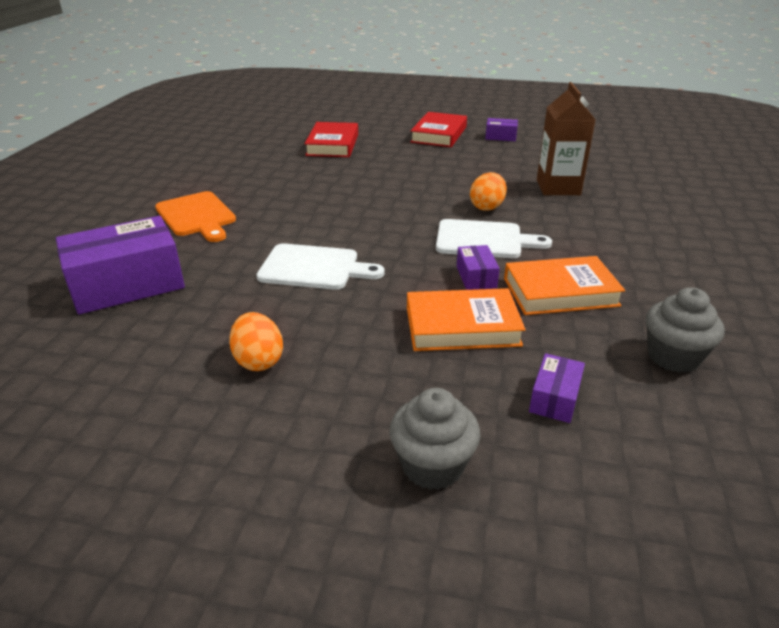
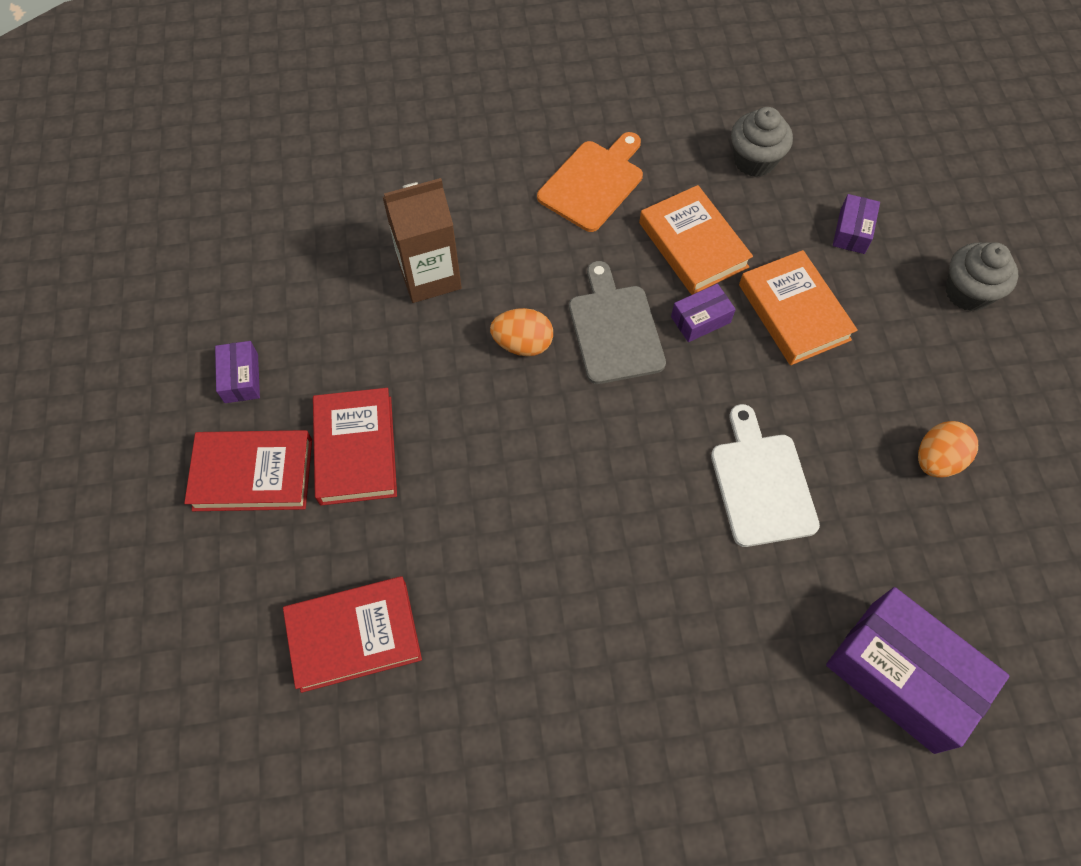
camera: 110 degrees left, 30 degrees up
(197, 216) = (705, 706): orange cutting board -> orange cutting board (593, 183)
(437, 155) = (356, 450): none -> red book
(483, 240) = (614, 329): white cutting board -> grey cutting board
(554, 398) = (852, 231): purple box -> purple box turned 75 degrees counterclockwise

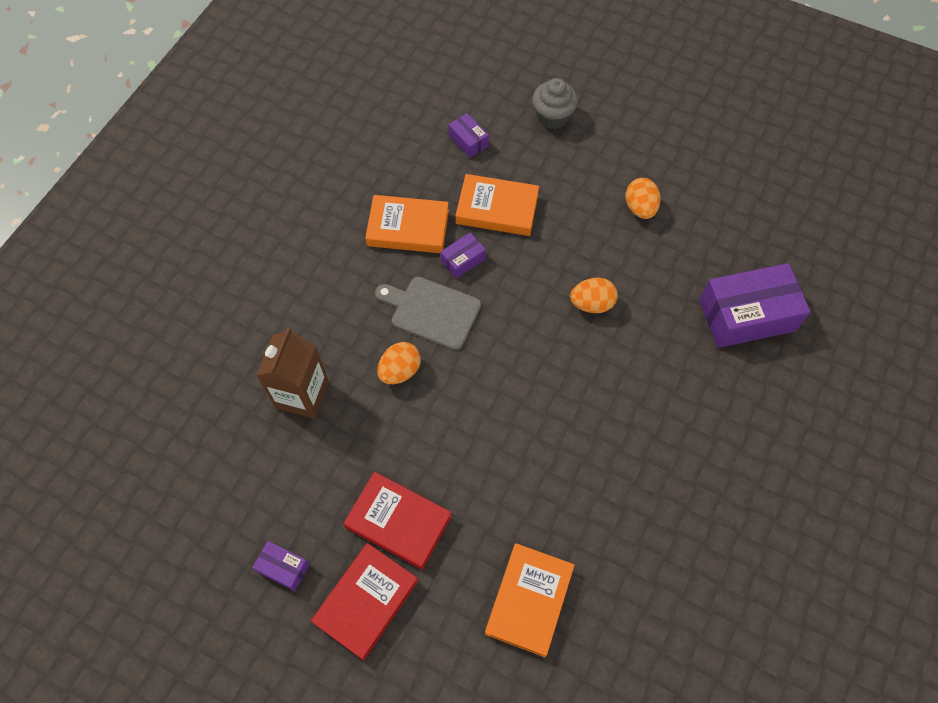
camera: 55 degrees left, 0 degrees up
(354, 635) = (529, 600): red book -> orange book
(593, 183) = (314, 251): orange cutting board -> none
(700, 319) = (463, 260): purple box -> purple box turned 45 degrees clockwise
(754, 160) = (376, 153): grey cupcake -> none
(761, 484) = (592, 304): white cutting board -> orange egg

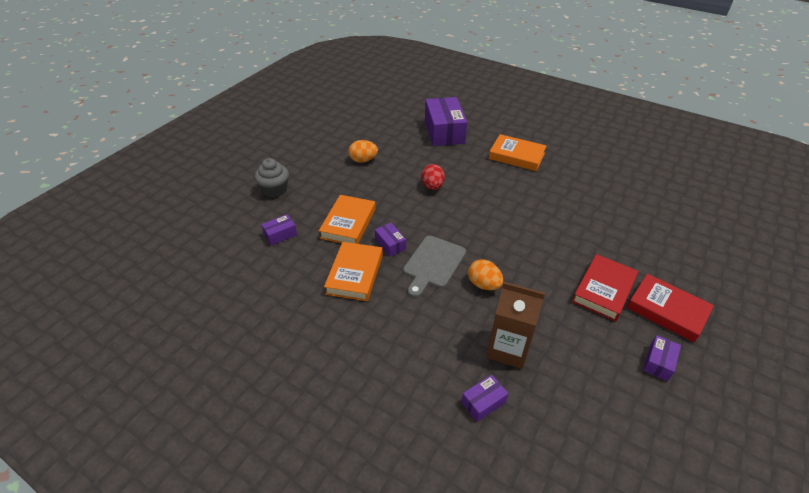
camera: 85 degrees left, 20 degrees down
(235, 367) = (483, 402): none -> purple box
(529, 600) = (638, 230): orange book -> orange book (516, 156)
(592, 304) = (432, 186): orange egg -> red egg

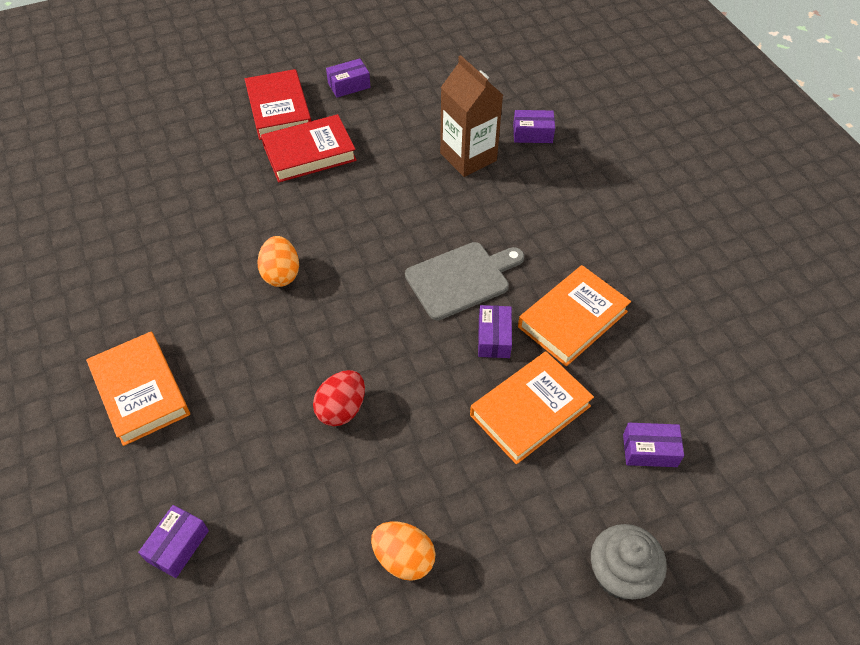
camera: 145 degrees left, 10 degrees up
(444, 131) = (178, 546): purple box -> purple box, size x0.47
(483, 284) = (426, 224): orange egg -> orange egg (281, 274)

